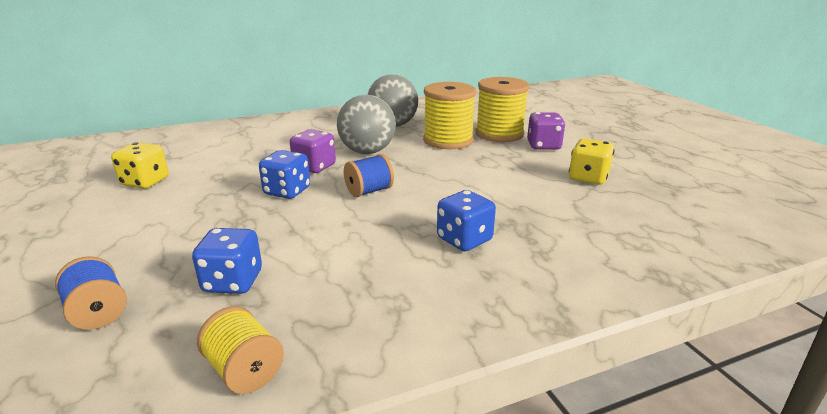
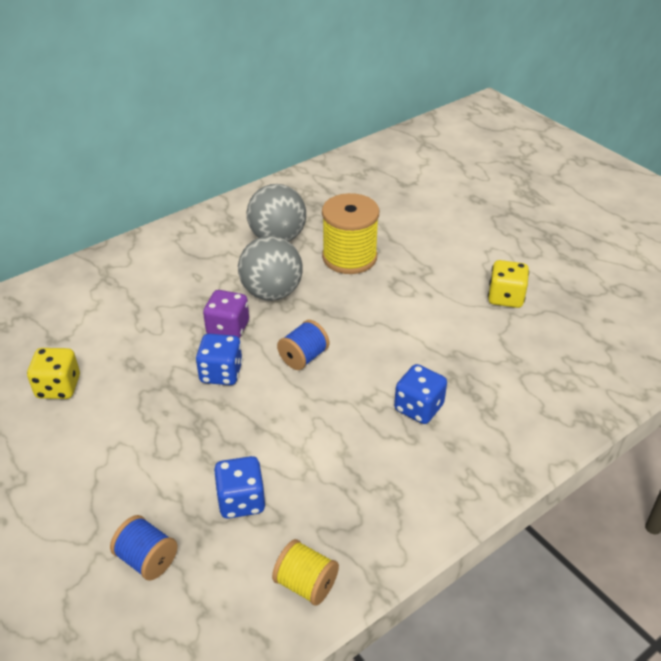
camera: 15 degrees left, 15 degrees up
(499, 134) = (399, 236): yellow spool -> none
(543, 146) = (451, 250): purple dice -> none

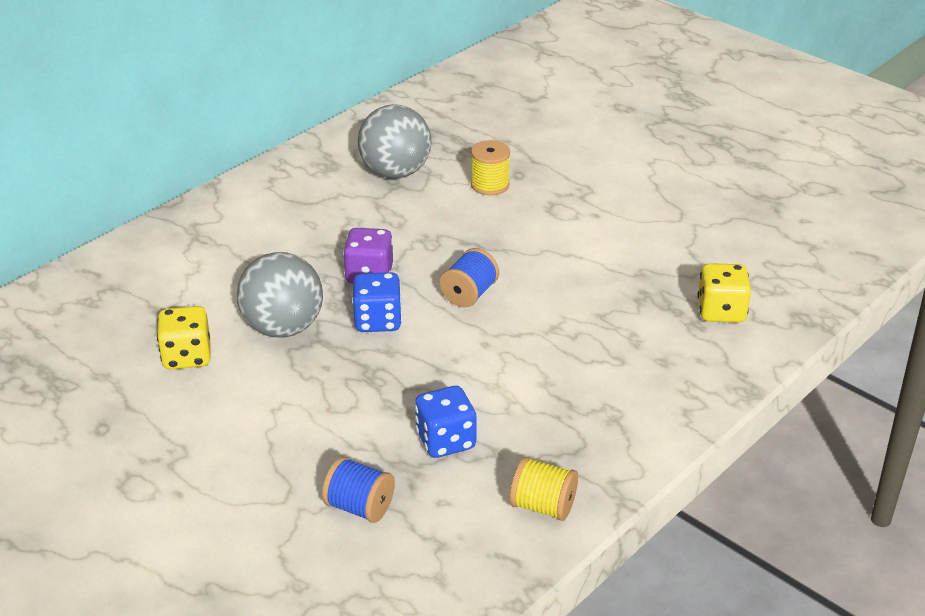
camera: 10 degrees left, 5 degrees down
(271, 292) = (408, 232): grey ball -> grey ball (283, 328)
(349, 257) = (490, 185): yellow spool -> yellow spool, size x0.57
(418, 408) = (616, 329): blue dice -> none
(505, 297) = (684, 209): yellow dice -> yellow dice (721, 311)

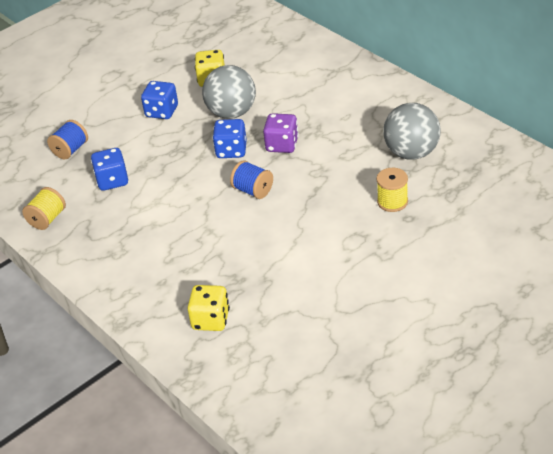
camera: 100 degrees right, 5 degrees up
(265, 405) = (162, 112): none -> blue dice

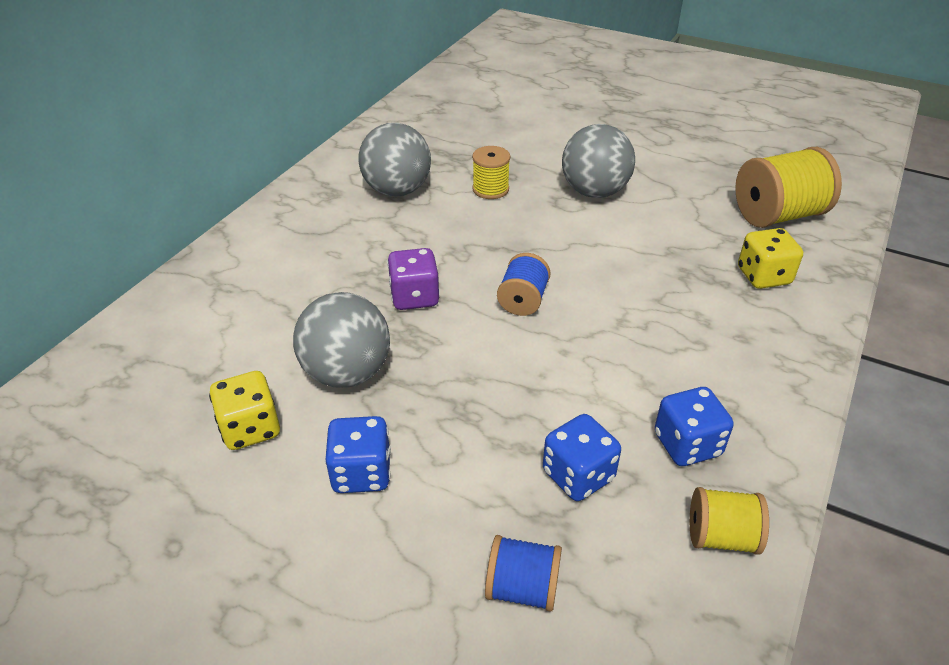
camera: 115 degrees left, 0 degrees up
(231, 150) = (444, 346): blue dice -> blue dice (687, 444)
(277, 365) = (777, 215): none -> yellow spool
(363, 260) = (594, 192): none -> grey ball

